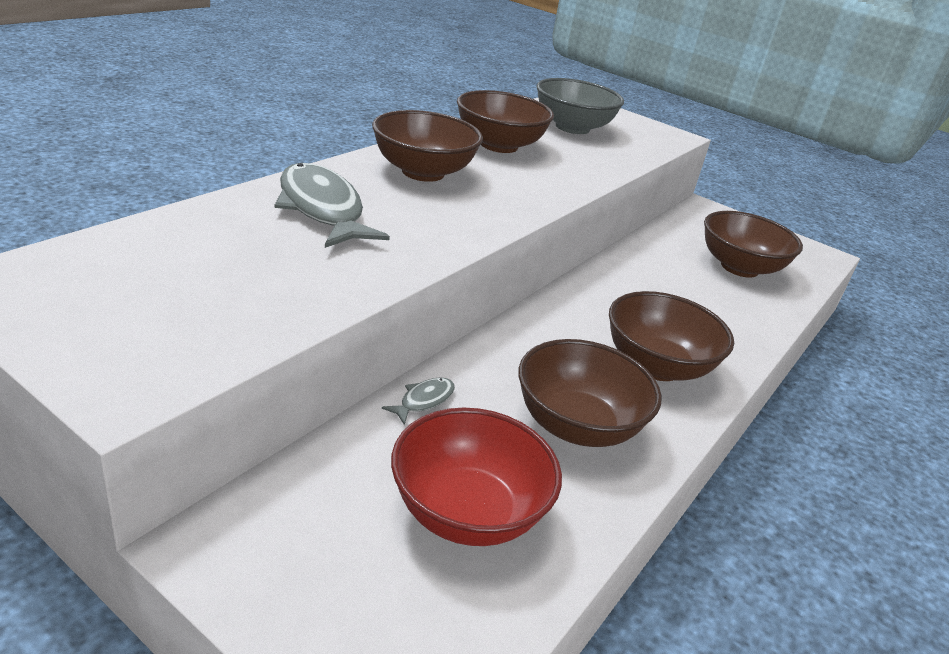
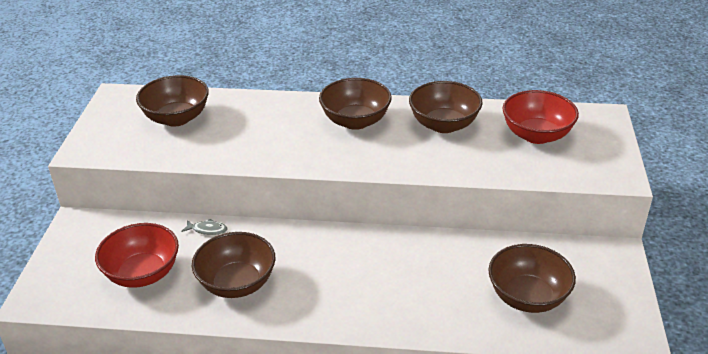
camera: 65 degrees right, 5 degrees up
(322, 209) = (265, 118): grey fish -> none
(572, 127) = (536, 135): grey bowl -> red bowl
(656, 366) = (329, 295): brown bowl -> brown bowl (176, 118)

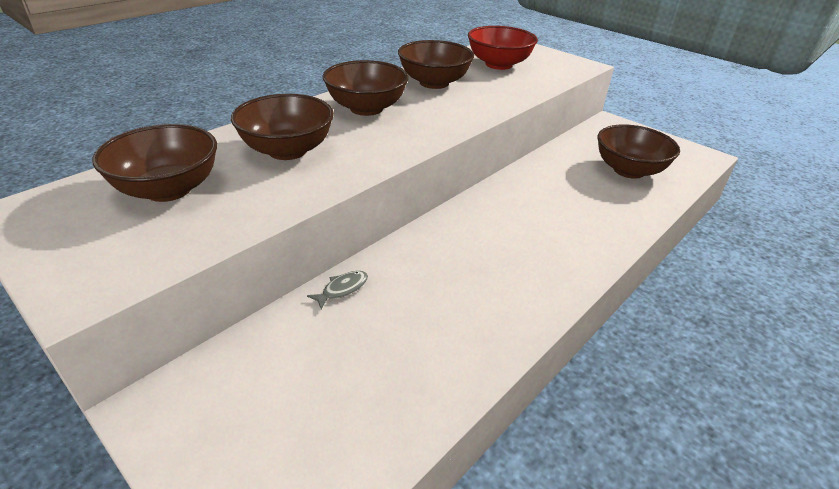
camera: 55 degrees left, 0 degrees up
(142, 274) = (354, 382): red bowl -> none
(237, 283) = (460, 308): brown bowl -> brown bowl (287, 150)

